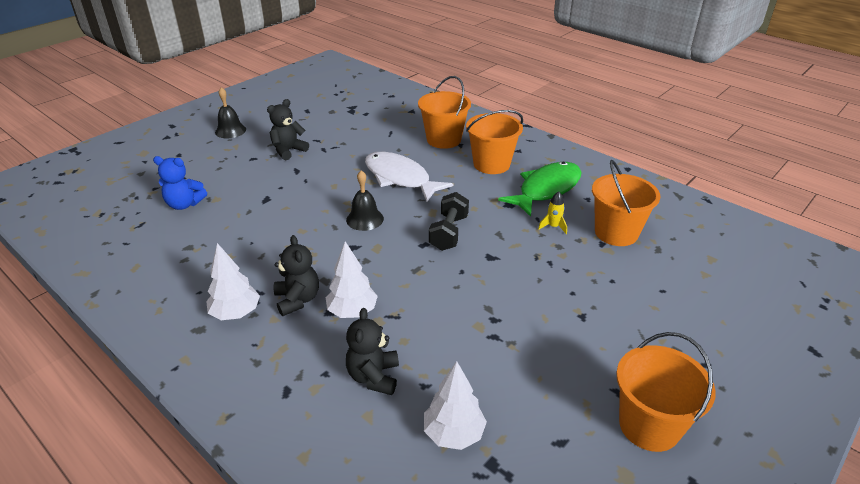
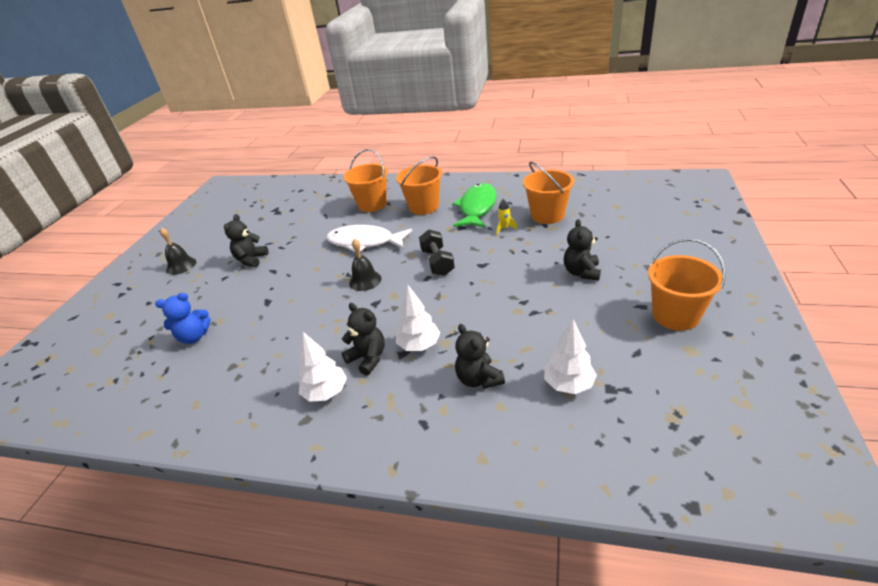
camera: 25 degrees left, 0 degrees up
(589, 318) = (581, 272): none -> black teddy bear

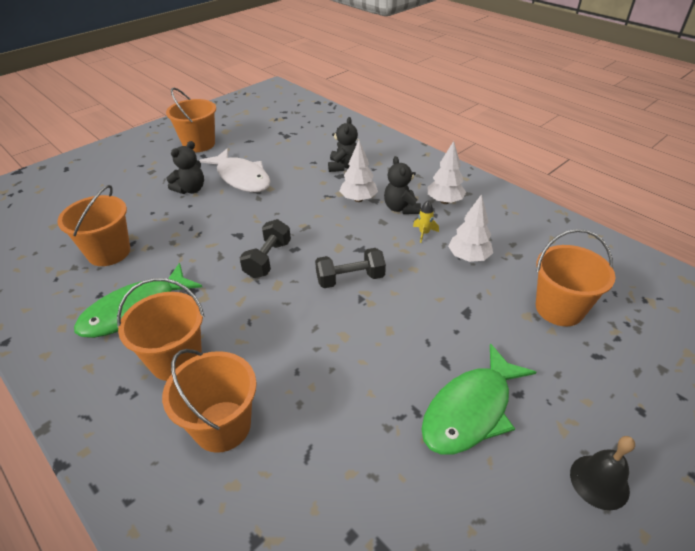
camera: 150 degrees left, 5 degrees up
(194, 337) = (559, 309): blue teddy bear -> orange bucket
(251, 260) = (471, 410): black teddy bear -> green fish
(364, 242) = (305, 339): white fish -> white fish (241, 178)
(365, 280) = (350, 279): black bell -> black dumbbell
(504, 228) = (163, 261): yellow rocket -> yellow rocket (424, 233)
(568, 384) = (302, 145): white tree -> white tree (468, 257)

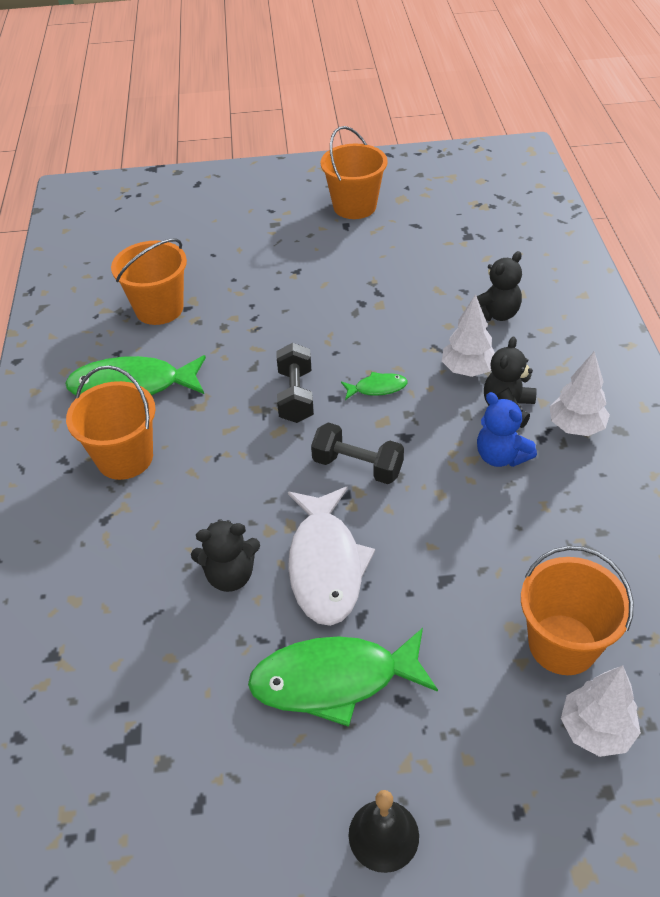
camera: 40 degrees right, 5 degrees up
(190, 189) = (294, 267): black teddy bear -> black teddy bear (230, 575)
(222, 426) = (109, 544): orange bucket -> none
(241, 178) = (360, 276): white fish -> white fish (326, 565)
(267, 259) = (295, 396): black dumbbell -> black dumbbell turned 60 degrees counterclockwise
(316, 231) = (377, 388): none -> green fish
(424, 233) = (501, 456): yellow rocket -> blue teddy bear
(468, 257) = (522, 517): white tree -> white tree (596, 730)

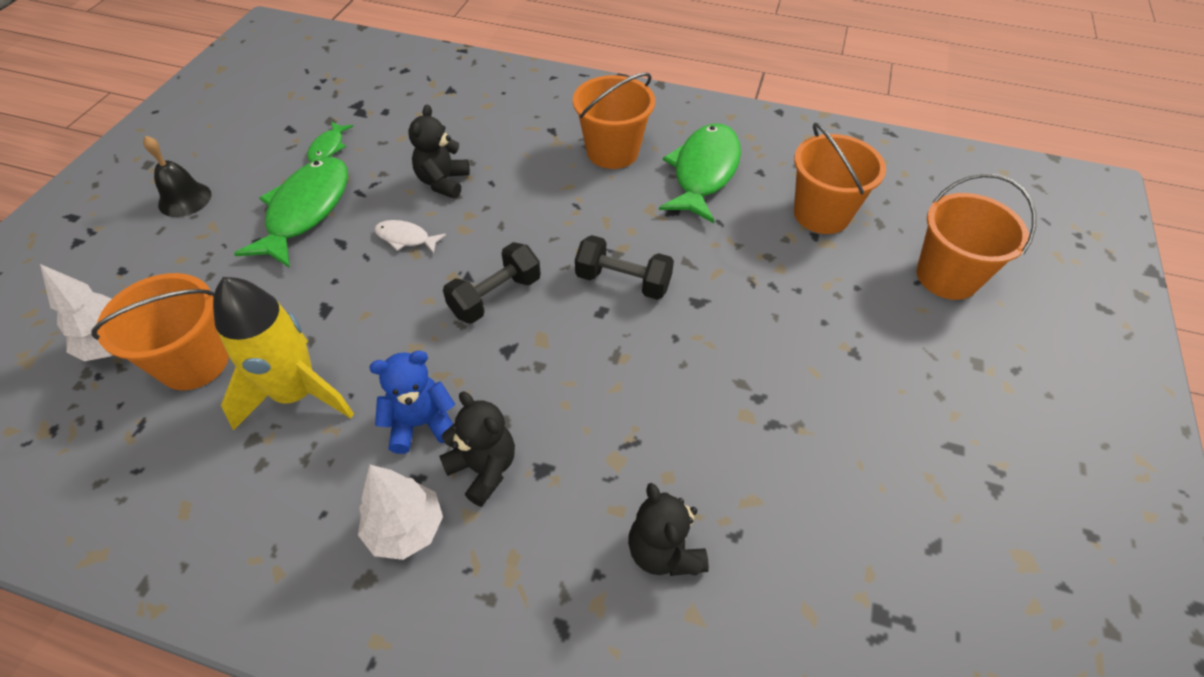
camera: 110 degrees right, 5 degrees up
(326, 565) = (406, 238): white fish -> white fish, size x0.47
(354, 206) = (1009, 480): orange bucket -> orange bucket (947, 276)
(377, 388) = (594, 354): green fish -> green fish (328, 147)
(467, 370) = (572, 458): white tree -> none
(534, 546) = (297, 394): none -> yellow rocket

